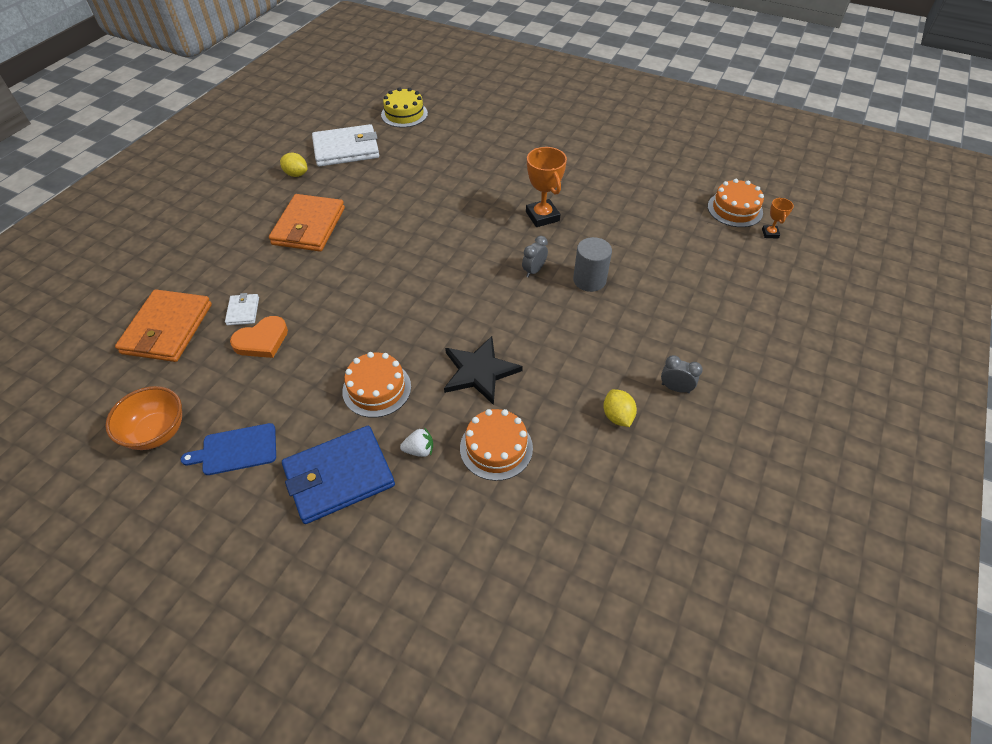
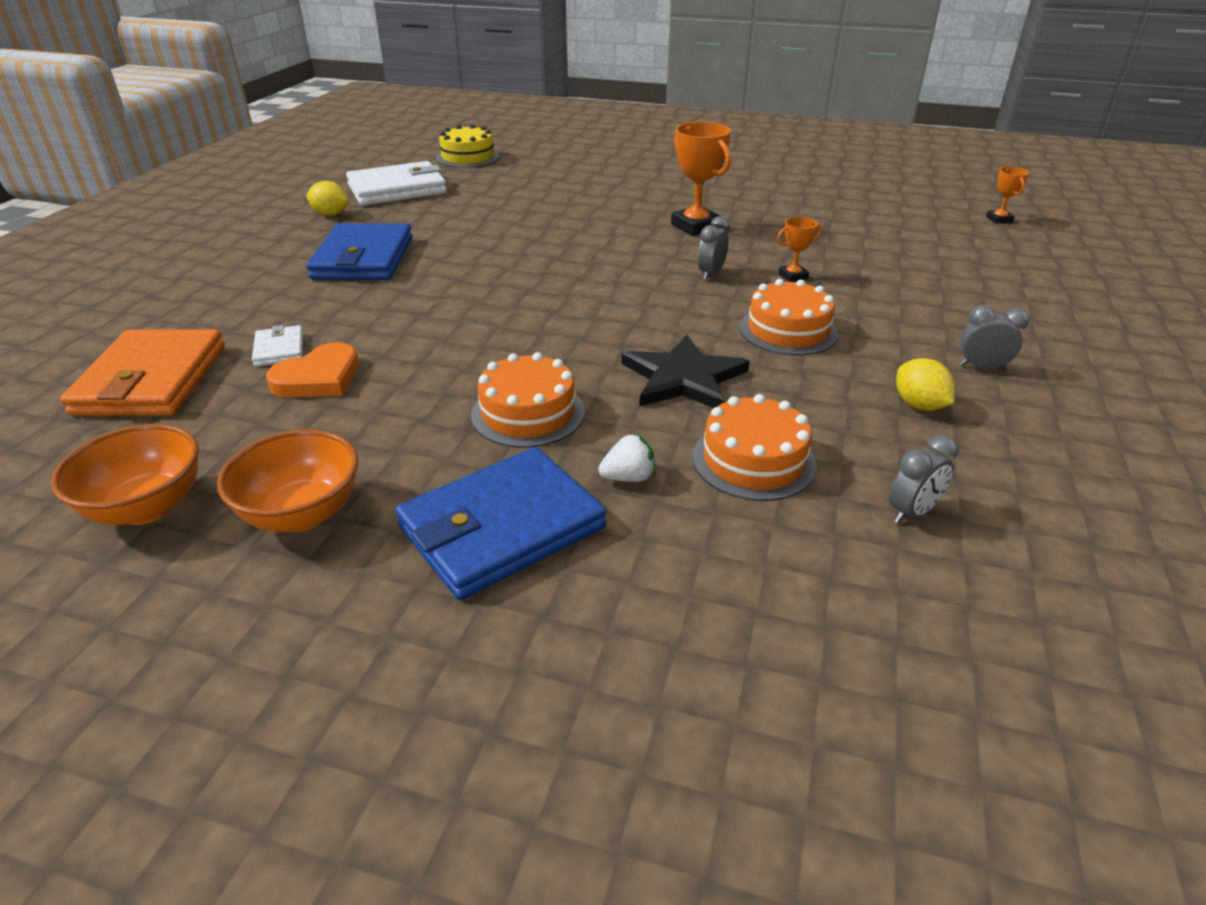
camera: 10 degrees left, 15 degrees down
(236, 450) = (302, 514): blue cutting board -> orange bowl
(309, 226) = (363, 258): orange wallet -> blue wallet
(571, 502) = (912, 512): none -> grey clock
(589, 280) = (793, 276): grey cylinder -> orange trophy
(735, 209) = (940, 204): orange cake -> orange cake (788, 330)

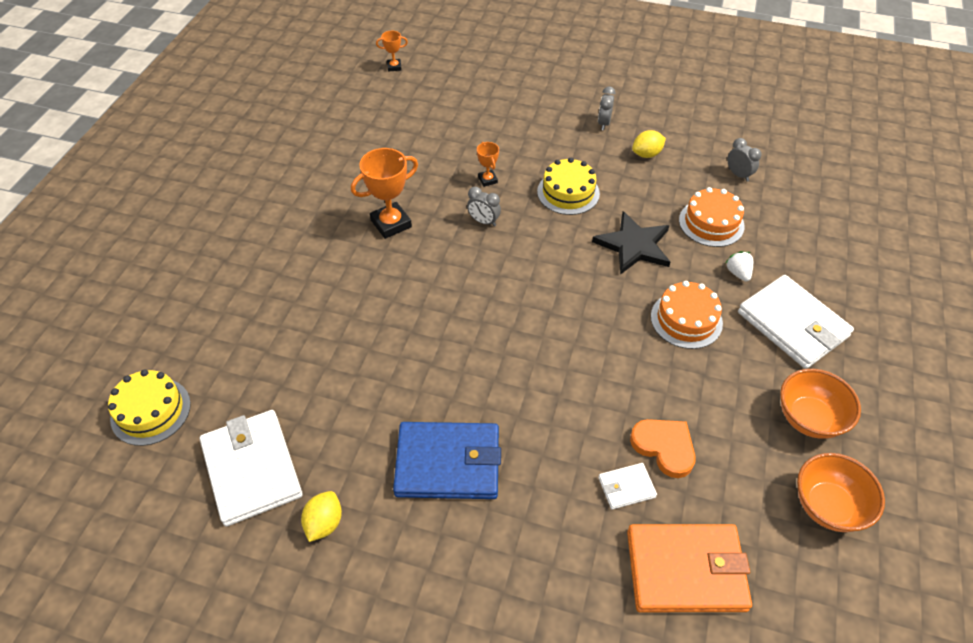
camera: 90 degrees left, 15 degrees up
(501, 527) = (792, 324): blue wallet -> white wallet
(788, 330) = (568, 192): orange cake -> yellow cake

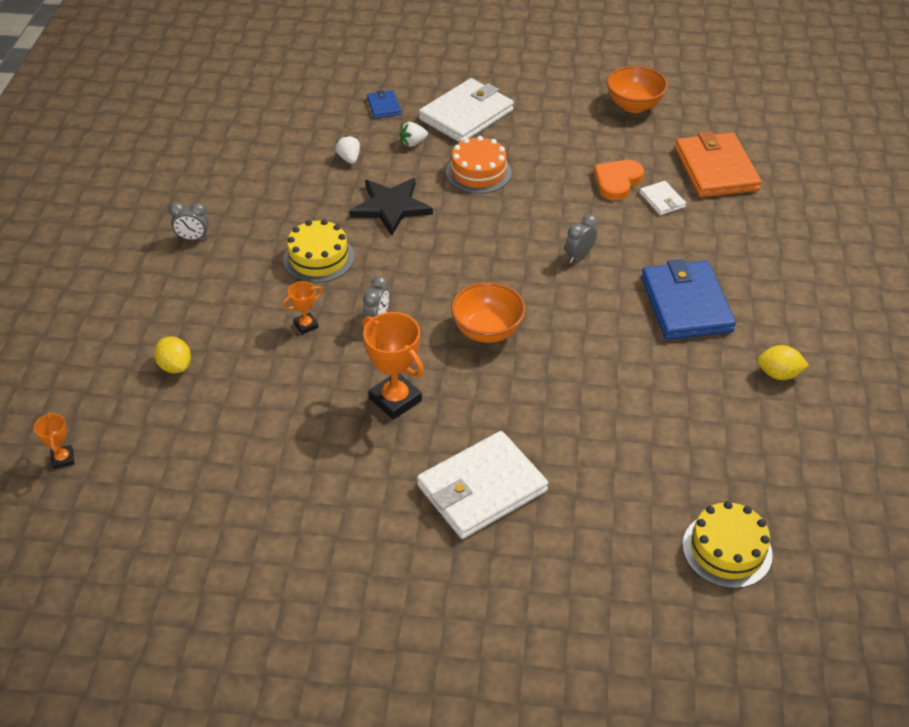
camera: 100 degrees left, 5 degrees down
(252, 469) = (752, 440): white wallet -> white wallet (481, 488)
(646, 154) = (247, 203): yellow lemon -> yellow lemon (175, 366)
(711, 223) = (349, 158): orange cake -> white strawberry
(738, 175) = (274, 141): grey clock -> grey clock (579, 255)
(803, 257) = (384, 106): none -> blue wallet
(809, 418) = (560, 110): orange bowl -> orange bowl (487, 331)

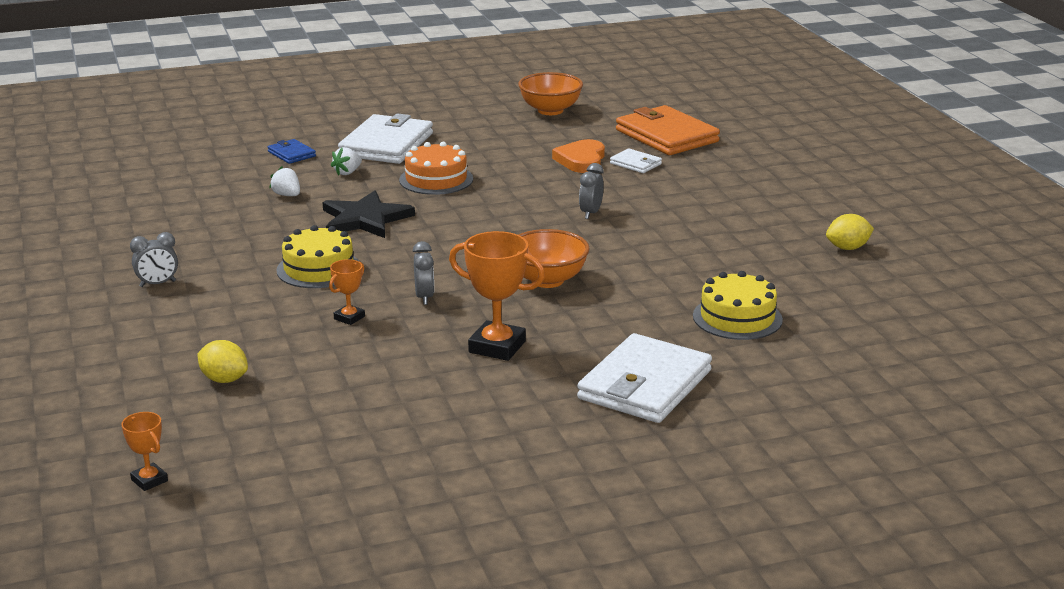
camera: 25 degrees left, 20 degrees down
(686, 304) = (722, 223): blue wallet -> none
(727, 549) = (912, 366): yellow cake -> yellow cake (737, 318)

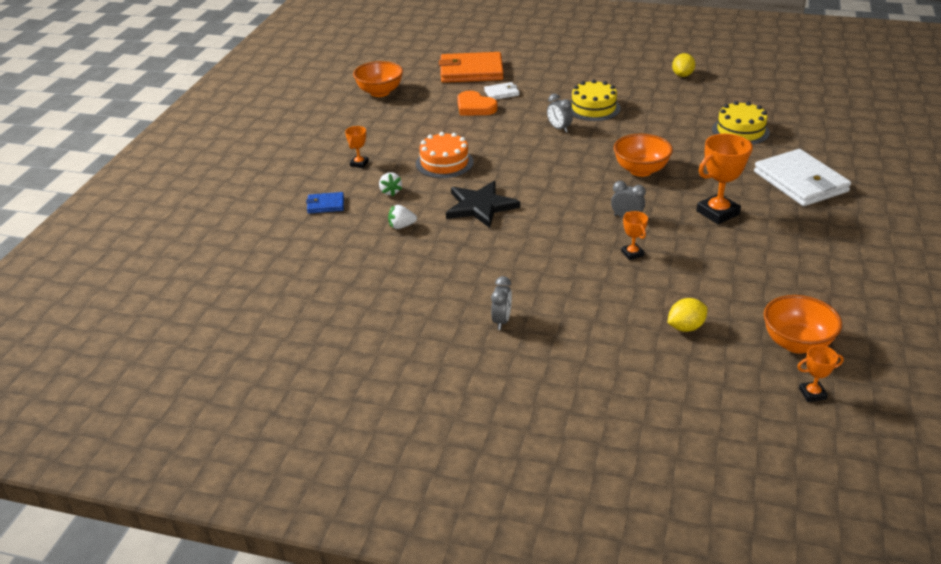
camera: 55 degrees left, 10 degrees up
(245, 452) = (796, 343): none -> orange bowl
(318, 269) = (544, 246): yellow cake -> yellow cake (593, 108)
(387, 144) = (359, 164): white wallet -> orange trophy

